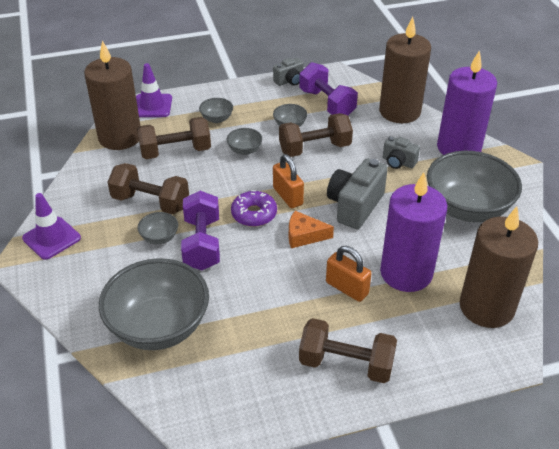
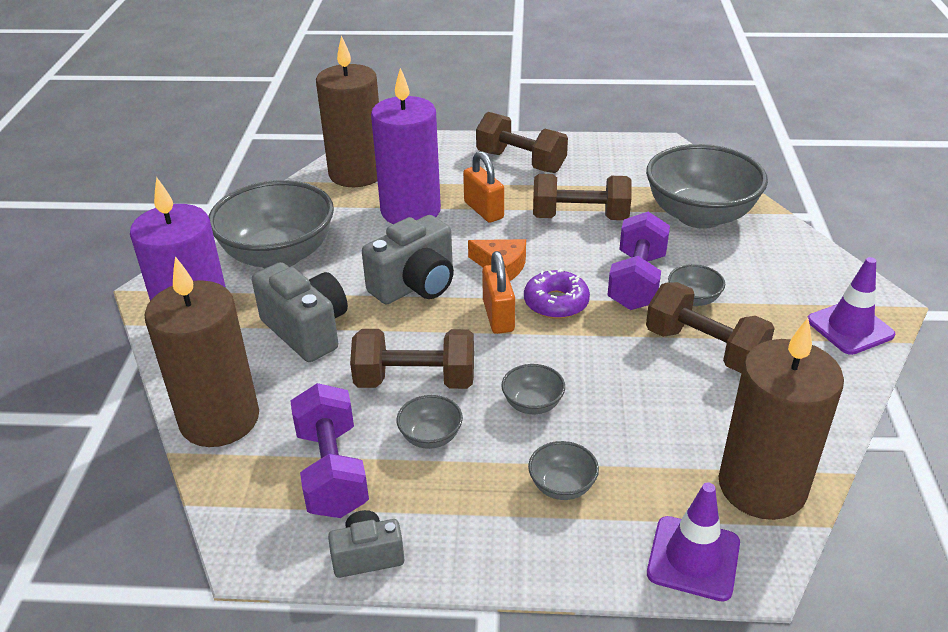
camera: 160 degrees left, 5 degrees down
(175, 151) = (655, 429): brown dumbbell -> brown dumbbell (580, 217)
(398, 162) = (307, 330): grey camera -> grey camera, size x1.75

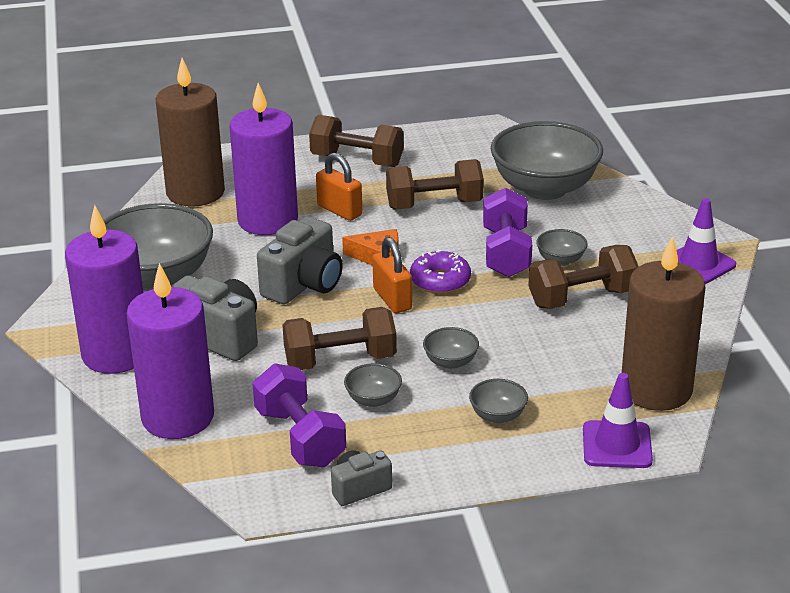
camera: 15 degrees left, 5 degrees down
(220, 419) = (178, 417): brown candle -> purple candle
(704, 349) = (581, 298): brown dumbbell -> brown dumbbell turned 45 degrees counterclockwise

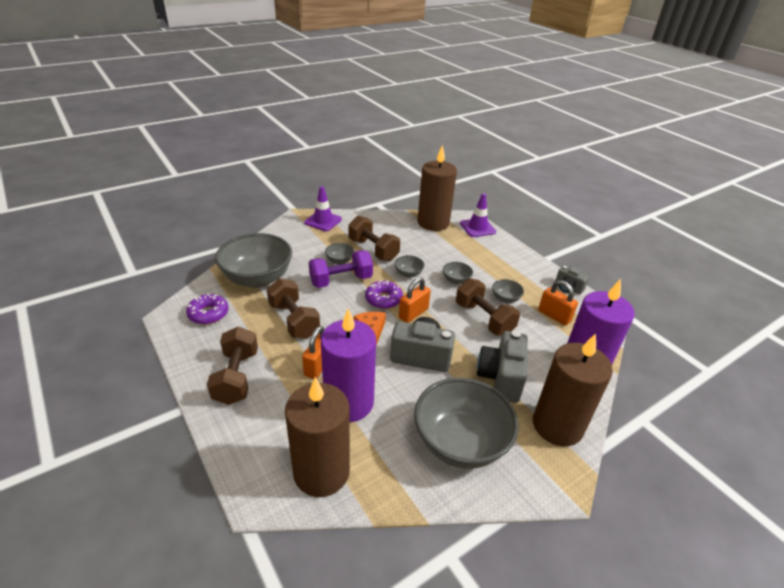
camera: 115 degrees left, 5 degrees up
(116, 354) = (557, 425): purple candle -> brown candle
(300, 438) = (554, 316): purple dumbbell -> orange padlock
(482, 151) = (208, 314): none -> purple donut
(498, 416) = (484, 259): grey bowl -> grey bowl (408, 274)

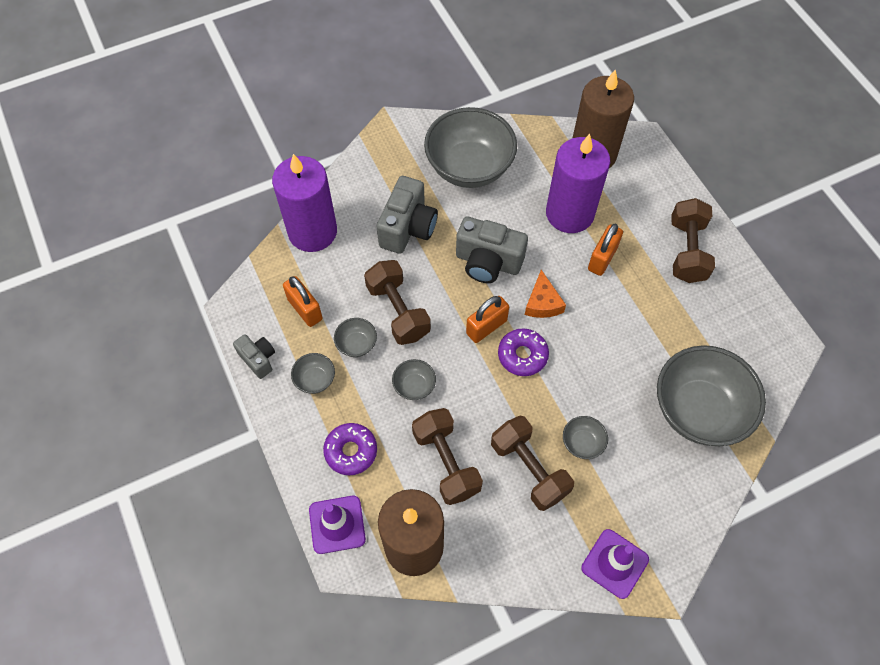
camera: 170 degrees left, 25 degrees up
(208, 314) = (745, 345): purple donut -> purple donut (351, 451)
(294, 320) = (637, 326): brown dumbbell -> brown dumbbell (446, 462)
(341, 280) = (580, 397): purple dumbbell -> none
(408, 274) = (481, 405): grey bowl -> grey bowl (315, 379)
(557, 425) = (372, 174): brown candle -> none

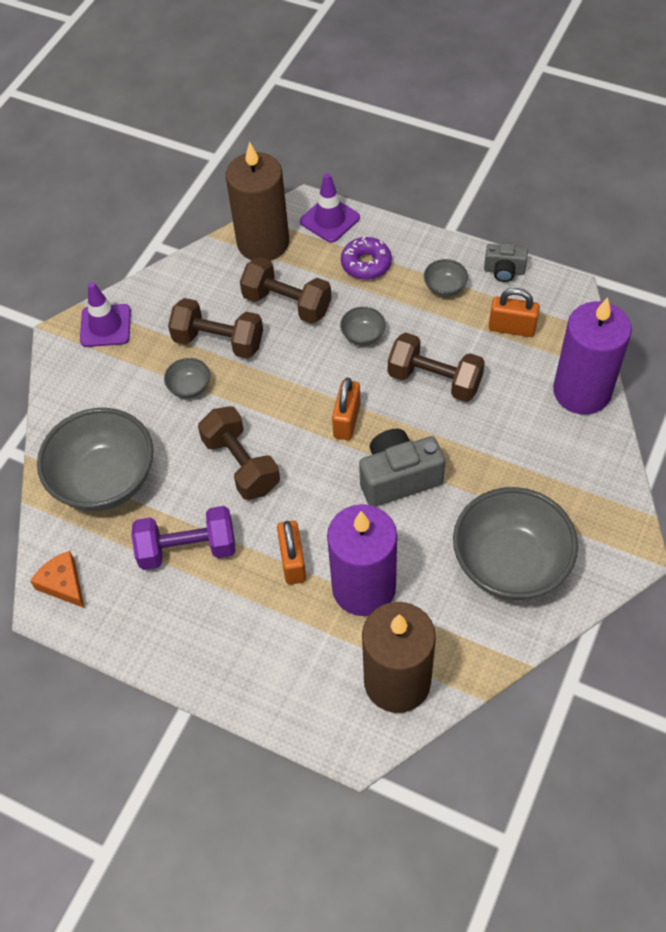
camera: 145 degrees right, 5 degrees down
(356, 344) = (441, 333): grey bowl -> none
(408, 228) = (503, 456): grey camera -> none
(522, 355) = (295, 419): purple donut -> none
(542, 303) = (315, 477): orange cheese -> orange cheese (63, 584)
(668, 315) = (187, 549): none -> purple dumbbell
(687, 251) = (212, 634): brown dumbbell -> brown dumbbell (241, 464)

